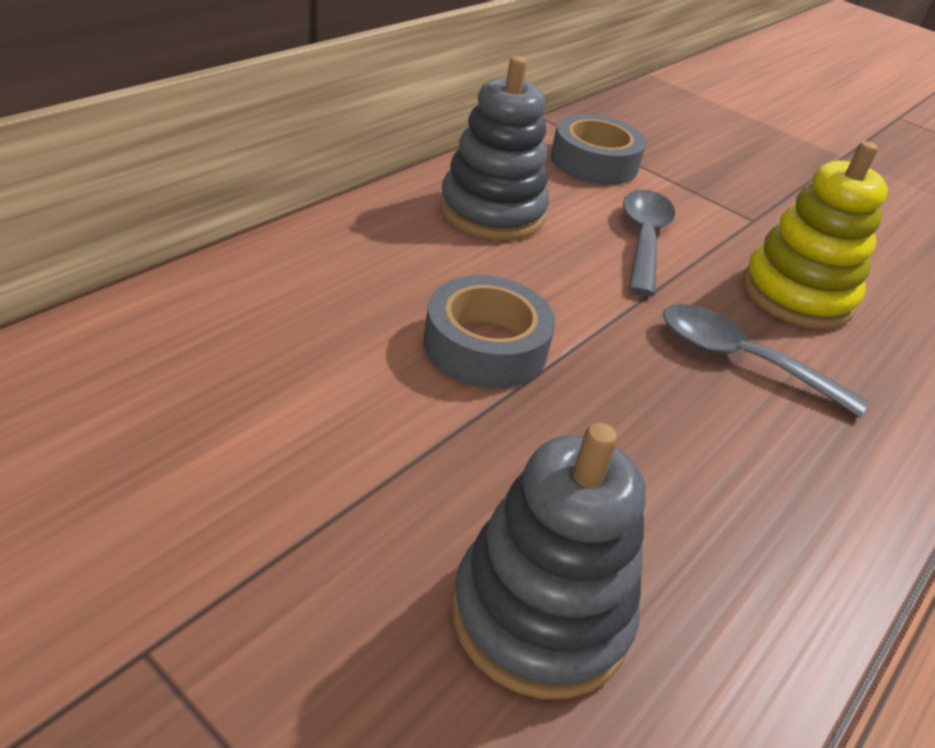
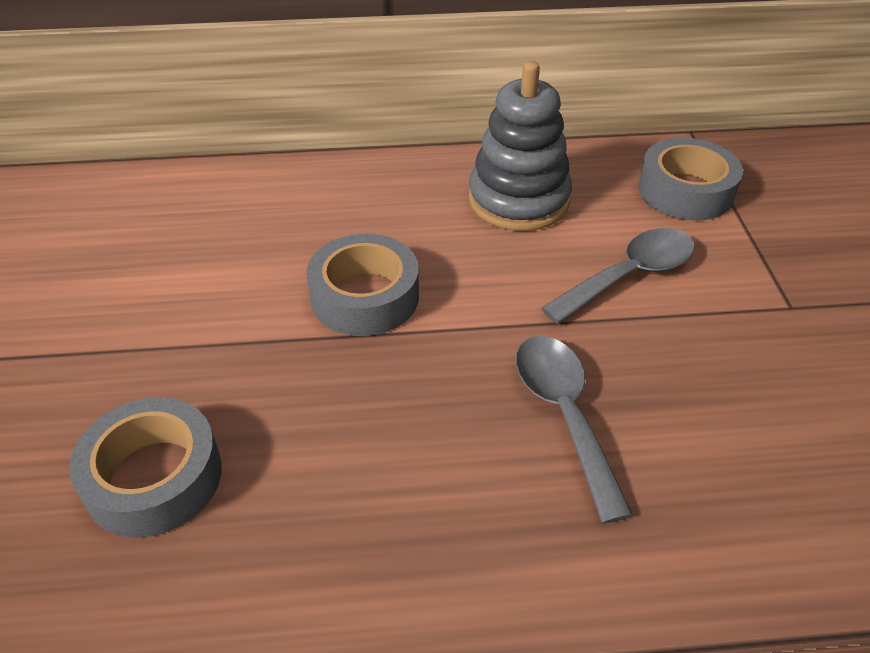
camera: 50 degrees right, 5 degrees up
(540, 615) = (154, 477): grey stacking toy -> grey tape
(797, 295) = (724, 394): yellow stacking toy -> none

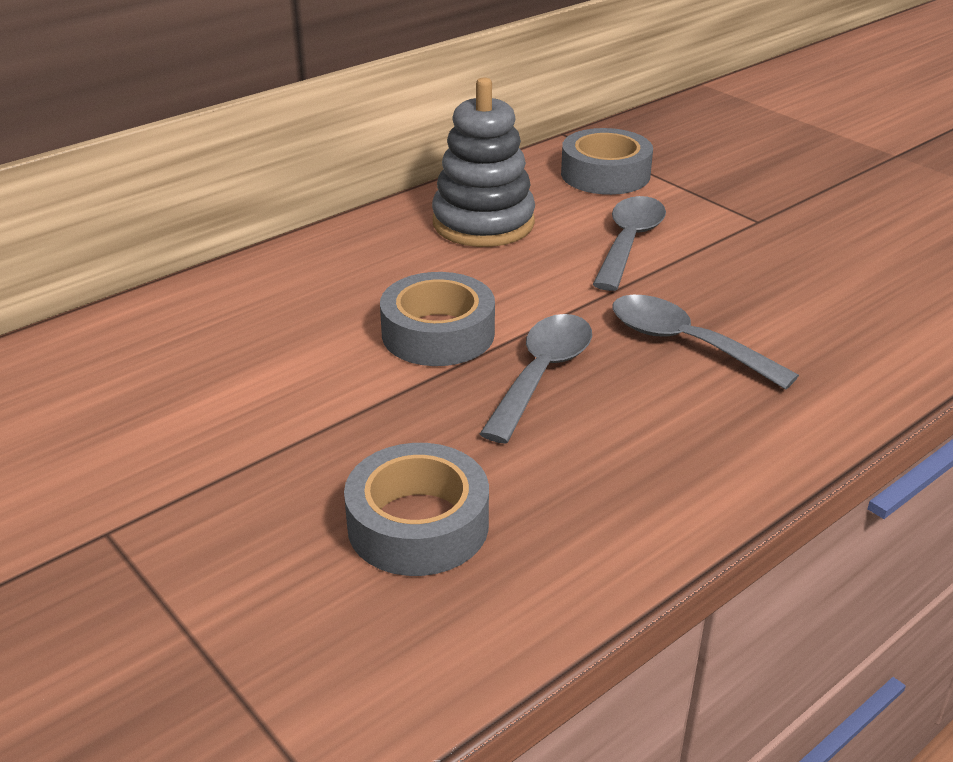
camera: 35 degrees left, 10 degrees down
(402, 381) = (542, 374): none -> grey spoon

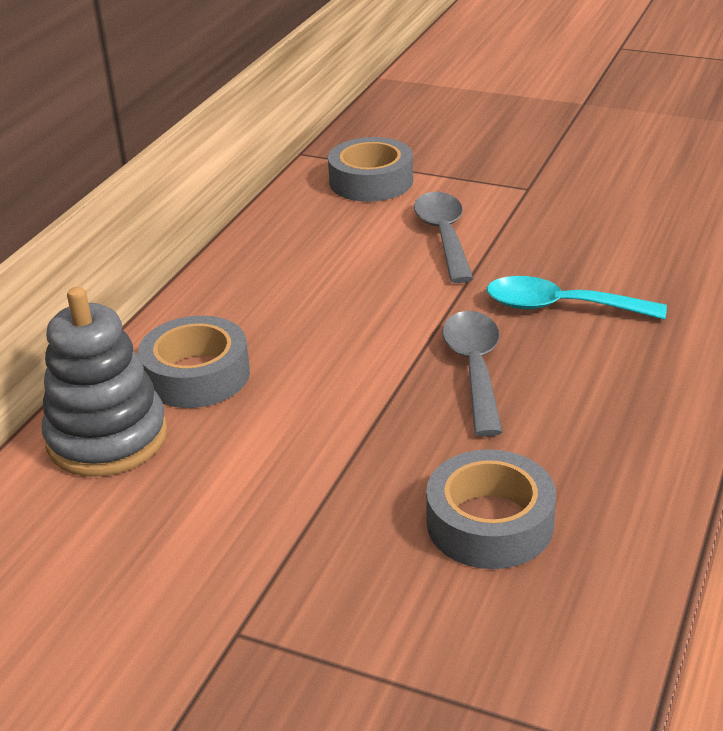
camera: 25 degrees left, 0 degrees up
(438, 333) = (359, 363): grey tape -> grey tape (196, 375)
(483, 223) = (307, 254): grey stacking toy -> grey stacking toy (107, 438)
(686, 343) = (561, 307): grey spoon -> turquoise spoon

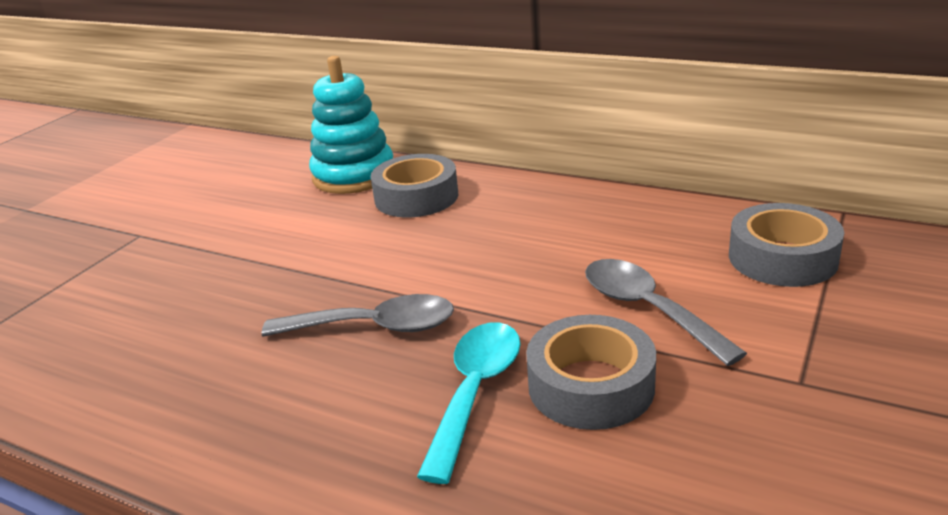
camera: 95 degrees right, 5 degrees down
(107, 438) = (354, 175): grey stacking toy -> turquoise stacking toy
(444, 236) = (648, 309): grey spoon -> grey spoon turned 120 degrees counterclockwise
(490, 523) = (160, 331): grey tape -> grey tape (591, 385)

